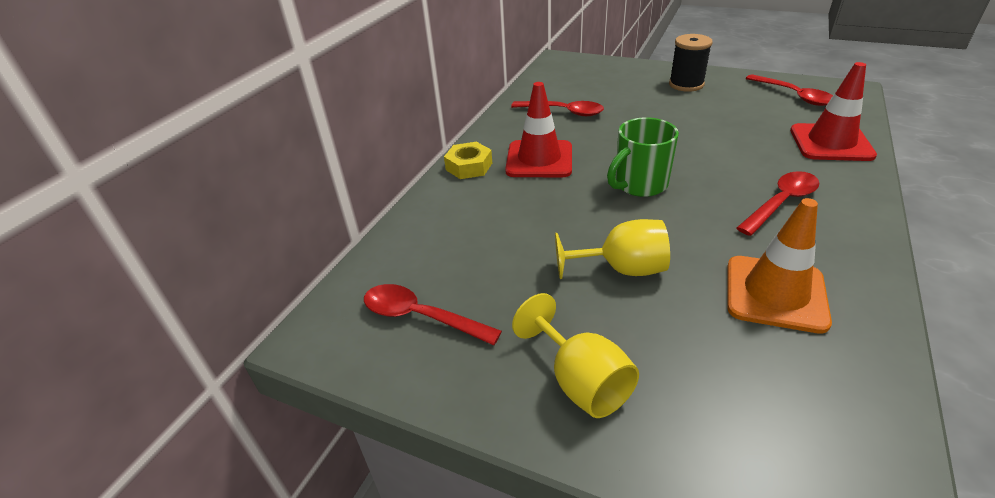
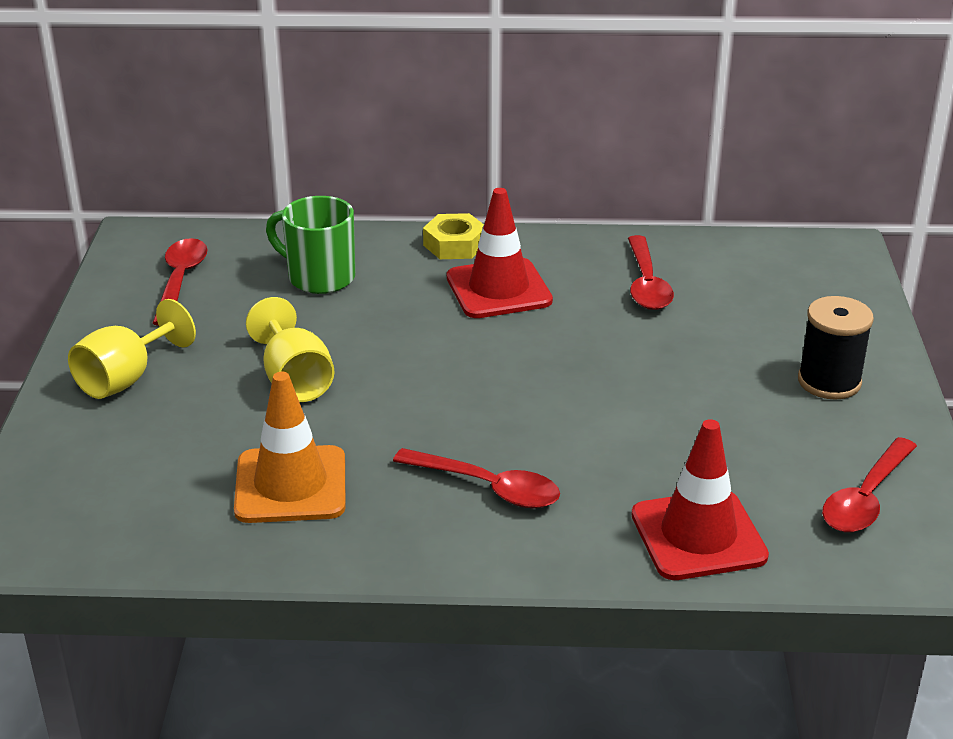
camera: 65 degrees right, 5 degrees down
(639, 184) = (476, 372): green mug -> green mug (319, 277)

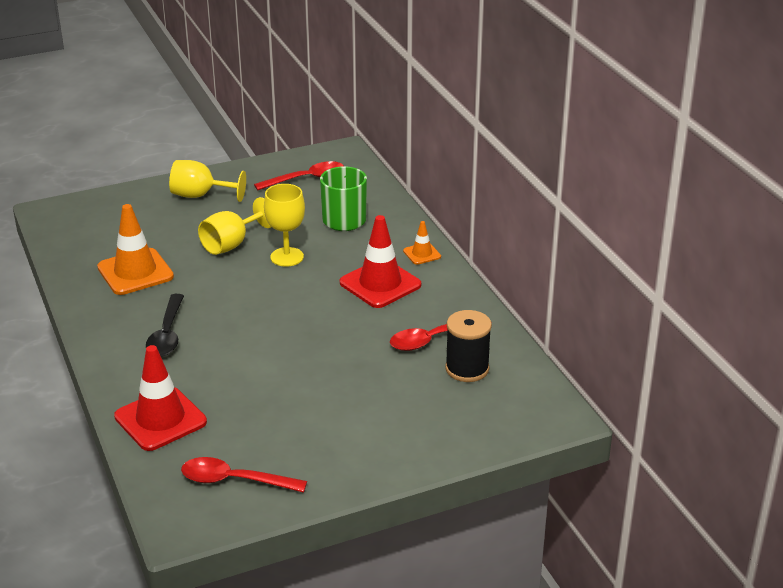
camera: 65 degrees right, 0 degrees up
(372, 342) = (287, 257): none -> yellow goblet
(454, 245) = (422, 254): yellow nut -> orange traffic cone
(487, 487) = (167, 334): red spoon -> black spoon
(829, 382) = (363, 442): black spool -> black spool (467, 369)

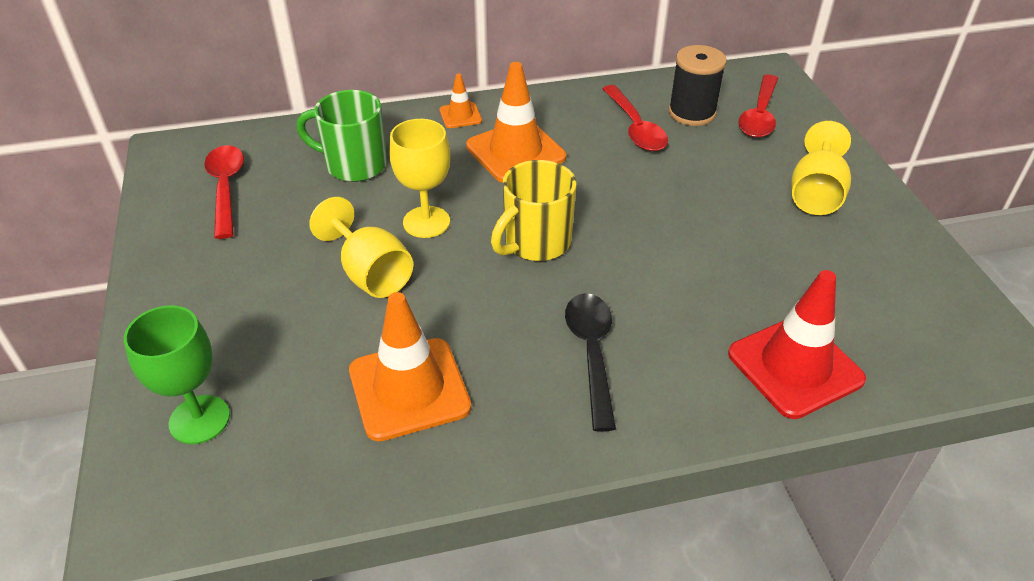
camera: 80 degrees left, 10 degrees up
(112, 213) = (199, 419): none -> green goblet
(167, 334) = (591, 354): black spoon -> black spoon turned 105 degrees counterclockwise
(200, 195) = (206, 301): yellow goblet -> yellow goblet (815, 194)
(234, 480) = (909, 300): red spoon -> red spoon (759, 115)
(272, 303) = (535, 243): none -> yellow mug
(380, 284) = (515, 152): red traffic cone -> orange traffic cone

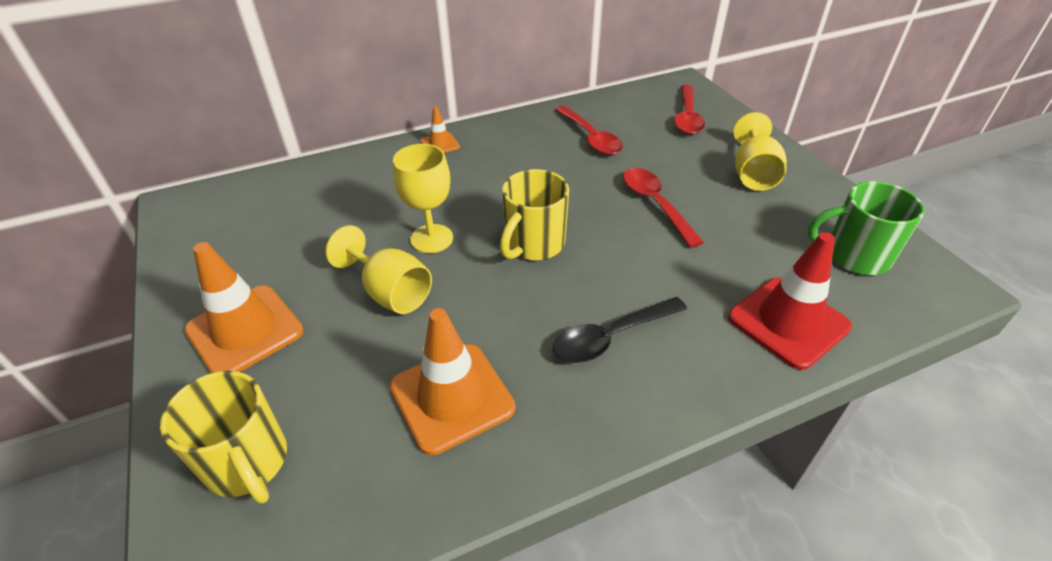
camera: 10 degrees left, 0 degrees up
(199, 419) = (248, 463): green goblet -> yellow mug
(226, 188) = (237, 232): red spoon -> red spoon (655, 204)
(354, 165) = (354, 197): green mug -> green mug (854, 256)
(515, 152) = (495, 169): orange traffic cone -> orange traffic cone (245, 331)
(591, 354) = (611, 337): black spoon -> black spoon turned 105 degrees counterclockwise
(692, 113) = (633, 121): black spool -> none

